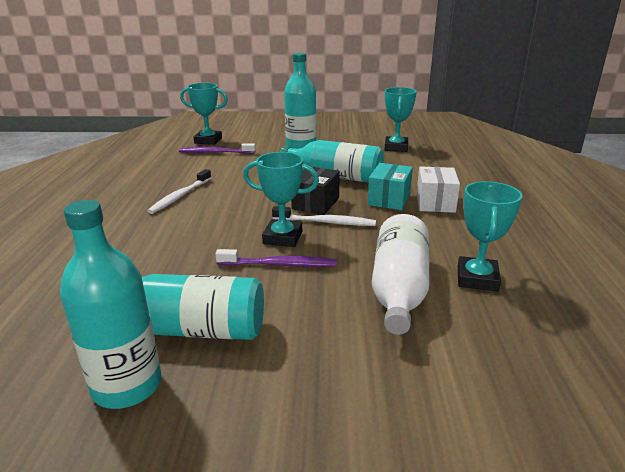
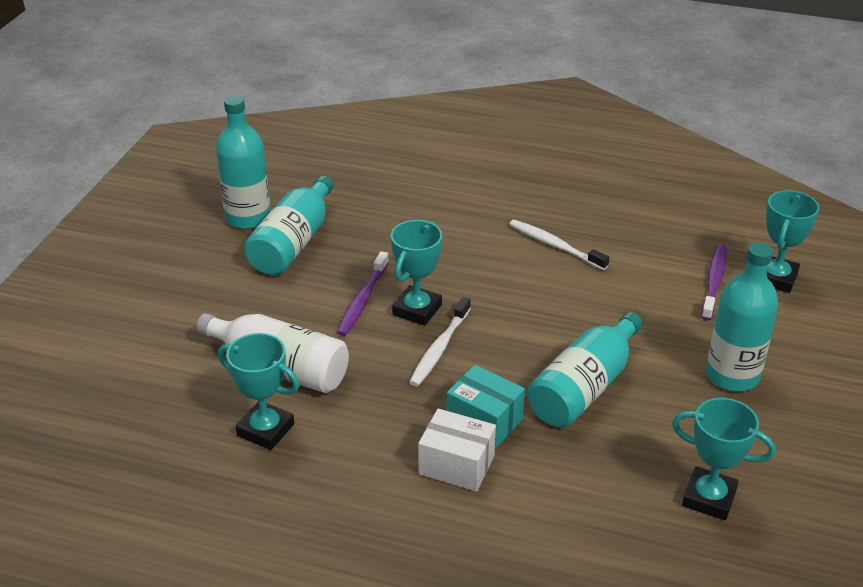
camera: 105 degrees right, 10 degrees up
(315, 203) = (495, 350): black box -> none

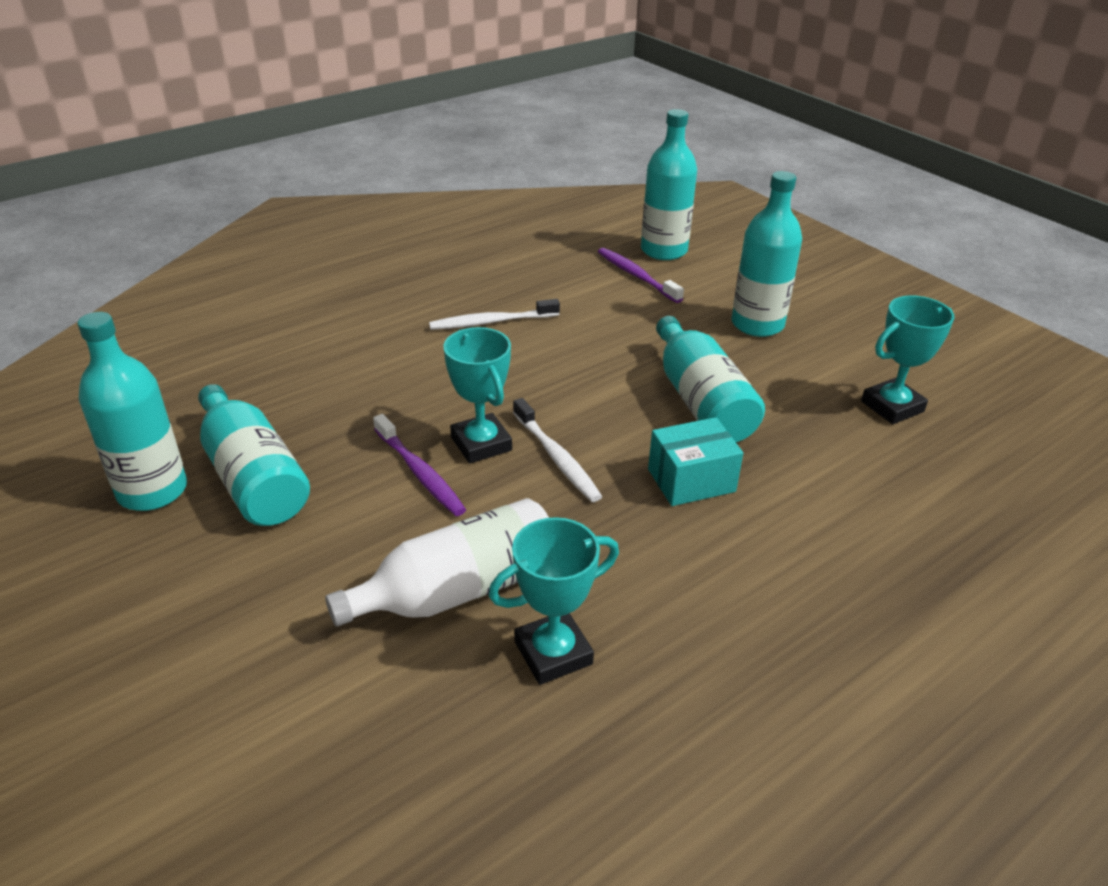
camera: 55 degrees left, 0 degrees up
(456, 465) = (738, 528): white box -> none
(775, 278) = (664, 250): turquoise trophy -> turquoise bottle

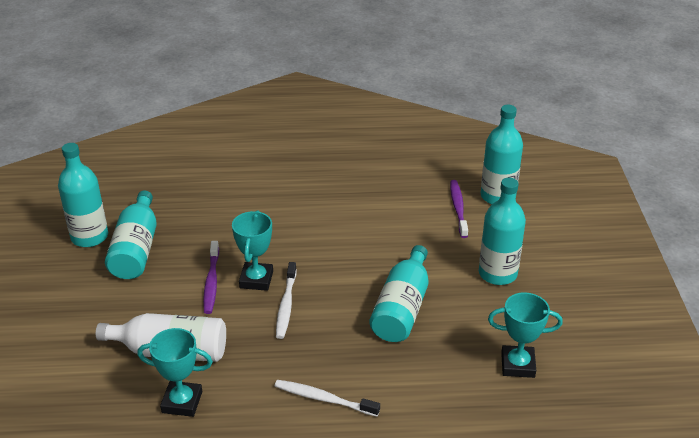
camera: 35 degrees right, 0 degrees up
(491, 322) = (336, 206): white toothbrush -> white toothbrush (324, 399)
(691, 480) = (342, 351): turquoise box -> none

